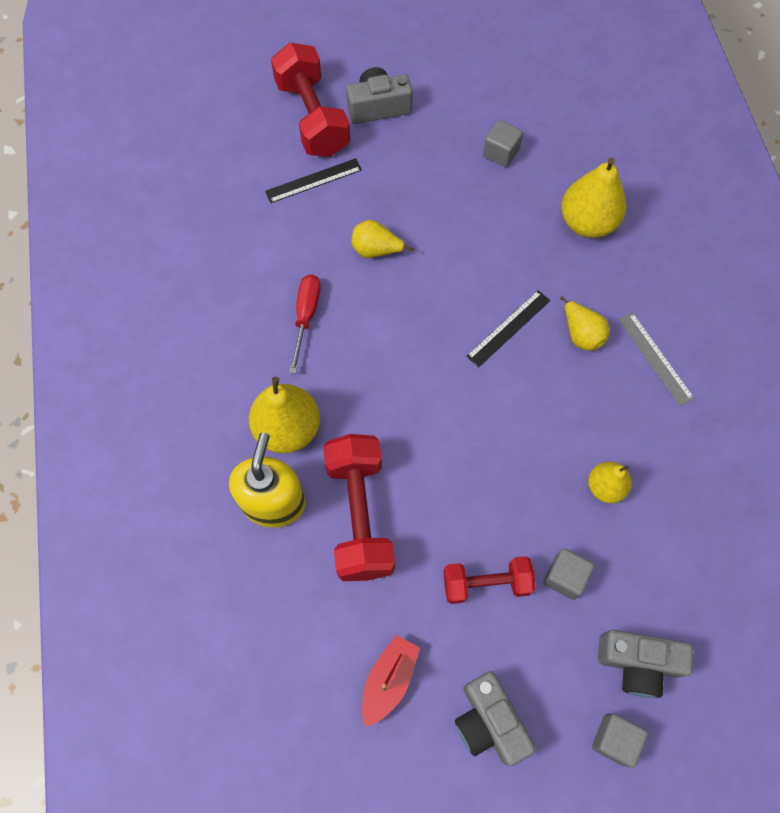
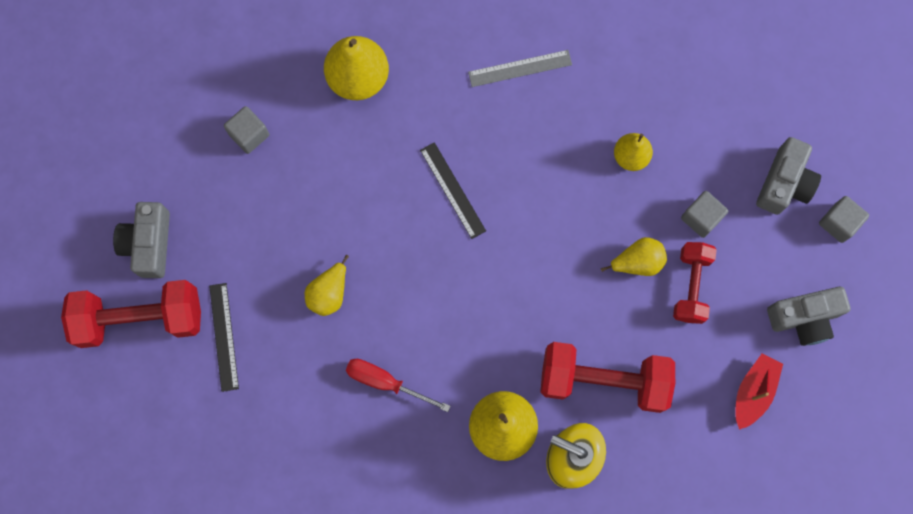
camera: 75 degrees left, 10 degrees up
(389, 680) = (753, 392): red boat -> red boat turned 75 degrees clockwise
(581, 334) = (477, 126): yellow pear -> yellow pear (637, 262)

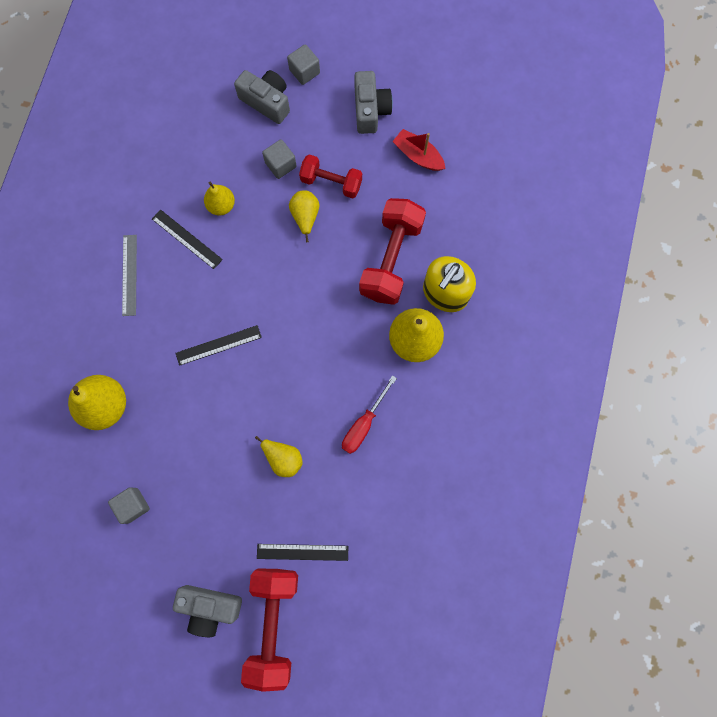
camera: 80 degrees left, 0 degrees up
(578, 125) = (187, 239): none -> black ruler

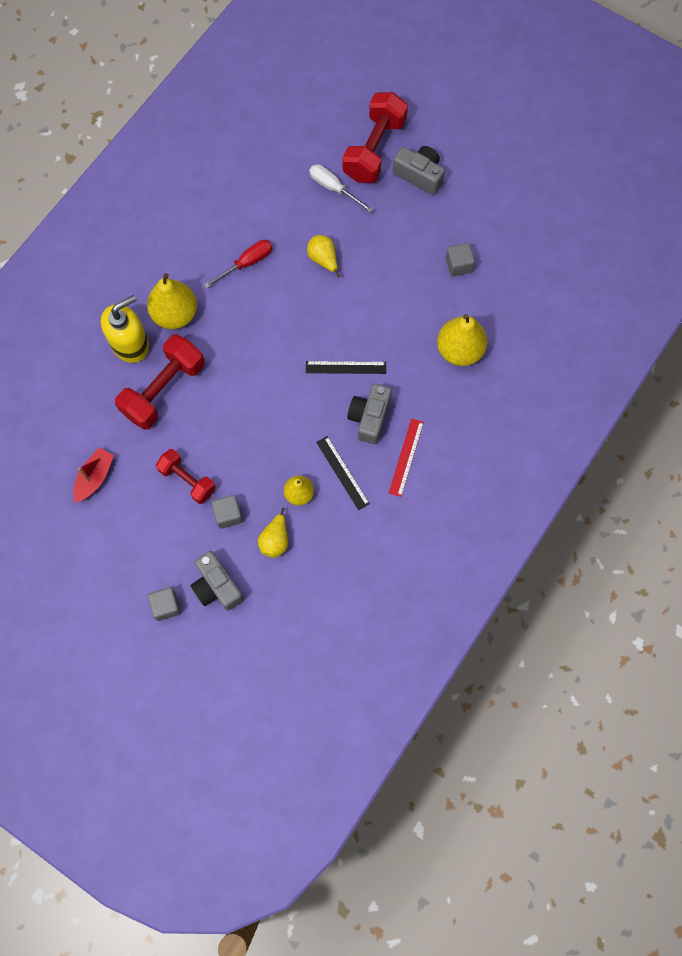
camera: 160 degrees left, 5 degrees down
(129, 275) = (406, 457): grey ruler -> red ruler
(302, 552) = (334, 188): black ruler -> white screwdriver
(305, 217) = (225, 455): yellow pear -> yellow pear (275, 540)
(370, 110) = (119, 540): grey camera -> grey camera (369, 417)
(418, 155) = (95, 477): red boat -> red boat turned 120 degrees counterclockwise

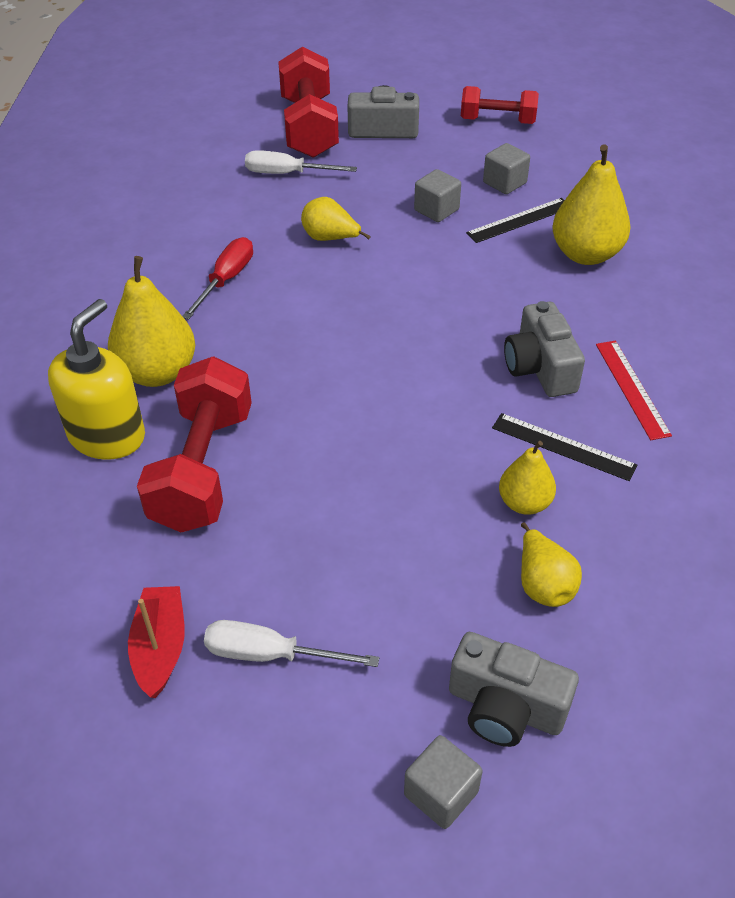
camera: 30 degrees left, 25 degrees down
(137, 507) = (270, 654): none -> white screwdriver
(187, 480) = (331, 571): red dumbbell -> red dumbbell (497, 121)
(228, 515) = (437, 586): grey cube -> grey cube (436, 210)
(346, 367) = (457, 329): black ruler -> black ruler (519, 220)

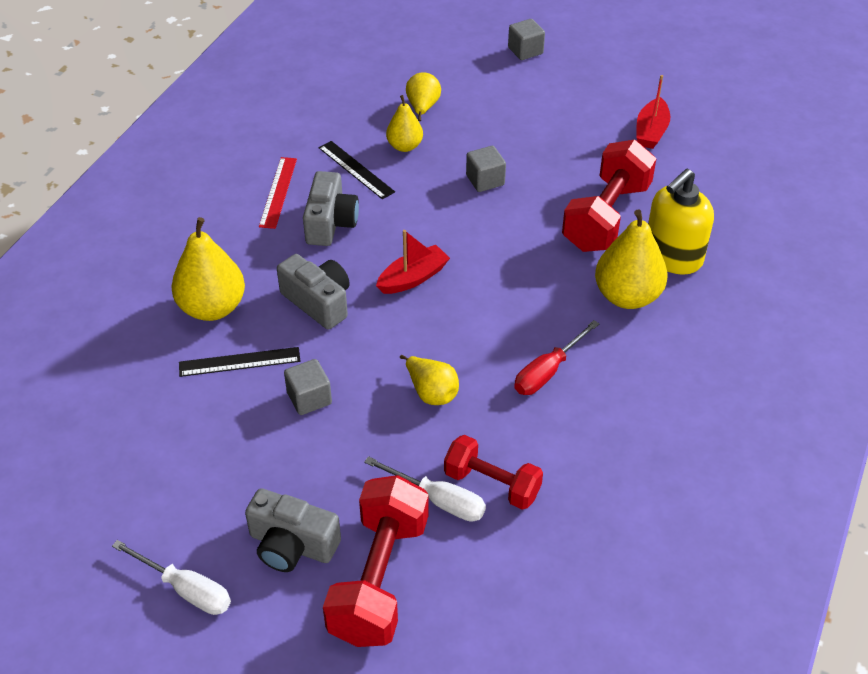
camera: 160 degrees left, 0 degrees up
(270, 654) = (590, 115): white screwdriver -> white screwdriver (186, 589)
(406, 331) = (413, 278): none -> red boat
(497, 121) = (150, 516): red dumbbell -> red dumbbell (492, 484)
(504, 183) = (217, 414): grey cube -> grey cube (485, 180)
(505, 707) = (477, 69): grey camera -> grey camera (318, 302)

